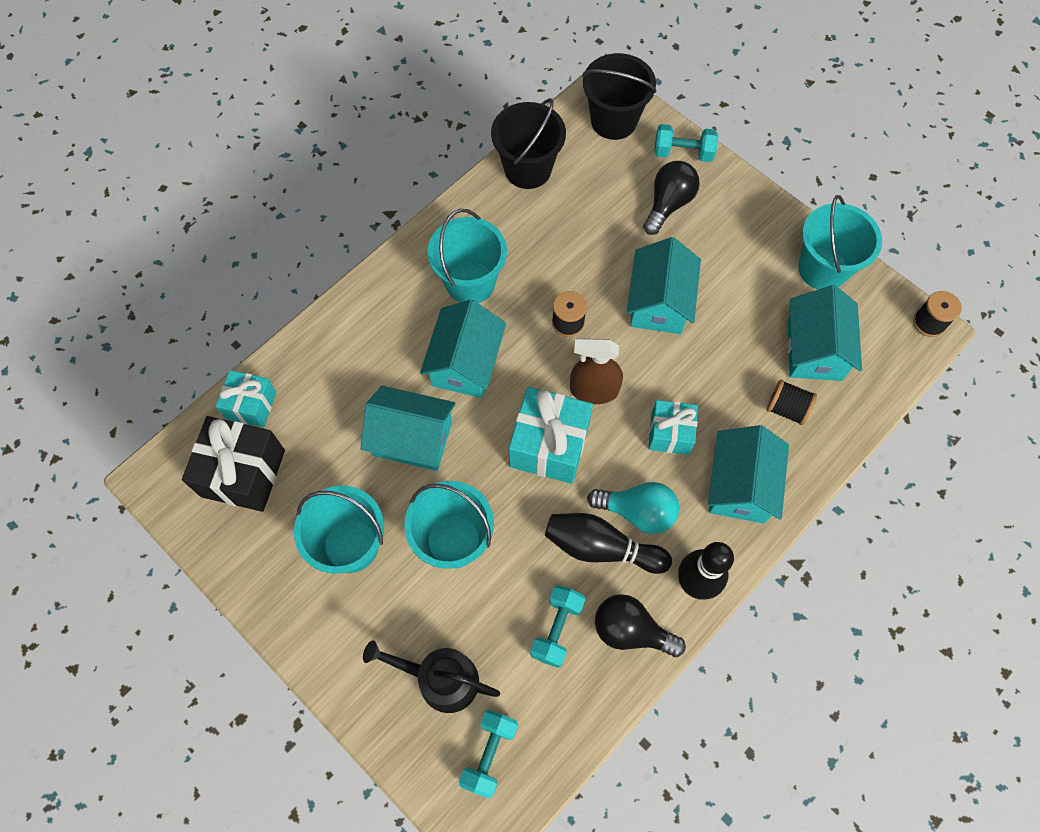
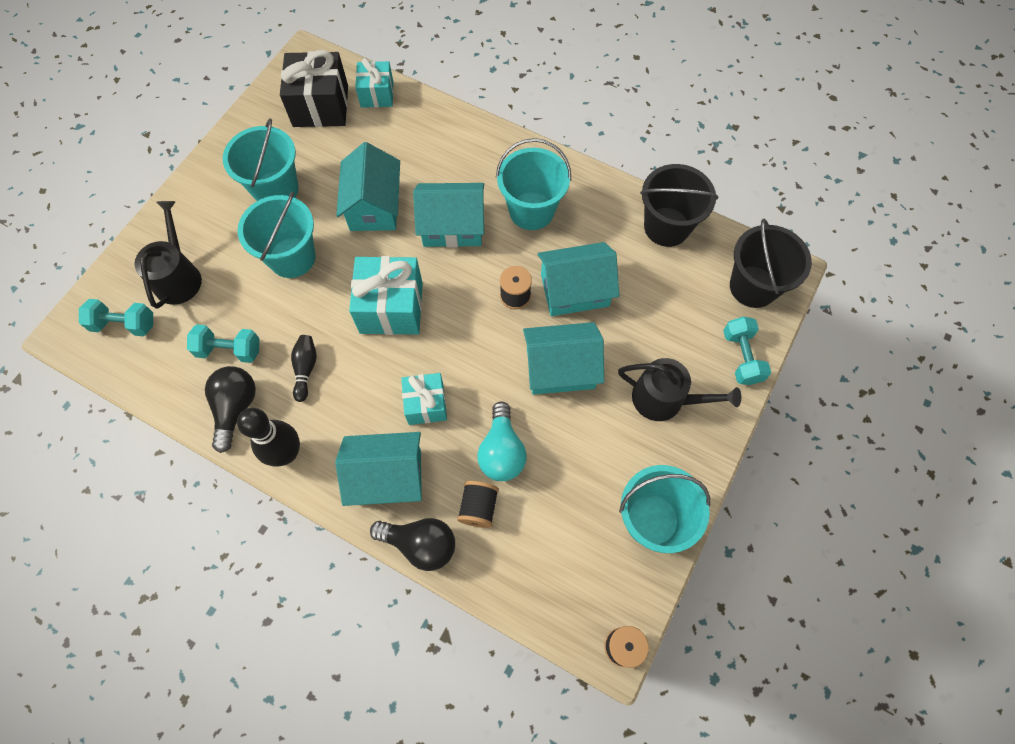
camera: 75 degrees right, 0 degrees up
(594, 390) = (453, 331): brown spray bottle -> none
(601, 547) = (305, 369): black bowling pin -> black bowling pin, size x0.59
(637, 511) = (344, 391): turquoise light bulb -> turquoise light bulb (501, 451)
(668, 204) = (674, 355): black light bulb -> black light bulb (420, 544)
(711, 225) = (665, 399): none -> black watering can
(814, 349) = (552, 525): turquoise house -> turquoise house (574, 290)

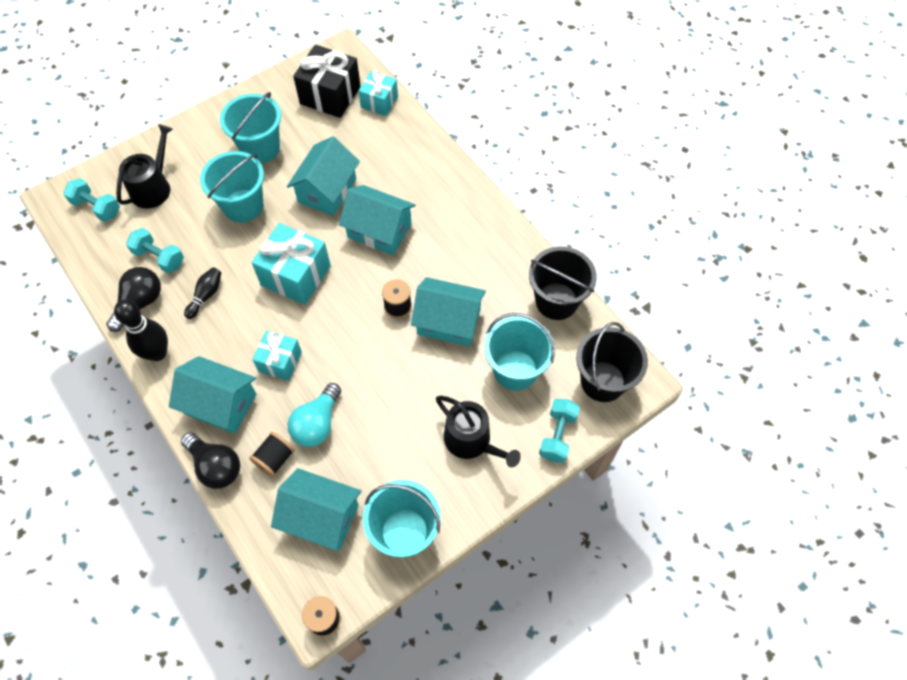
camera: 25 degrees right, 5 degrees down
(531, 211) = (450, 243): turquoise bucket -> turquoise bucket (515, 370)
(560, 368) = (401, 379): turquoise house -> turquoise house (321, 517)

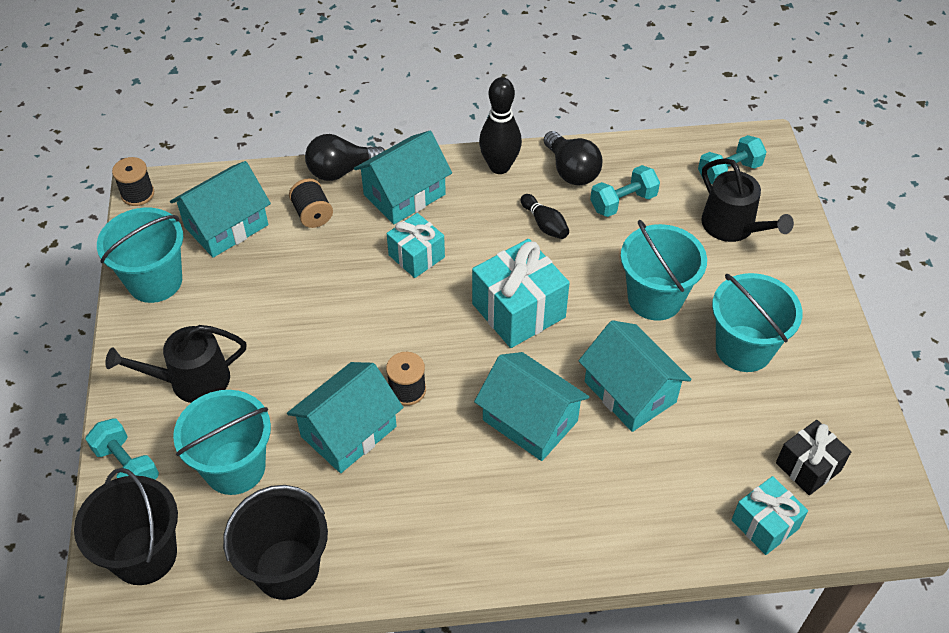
camera: 120 degrees right, 10 degrees down
(317, 423) = (322, 259): turquoise light bulb -> none
(330, 95) = (808, 467): black gift -> black gift, size x0.62
(379, 230) = (530, 420): turquoise house -> turquoise house turned 75 degrees clockwise

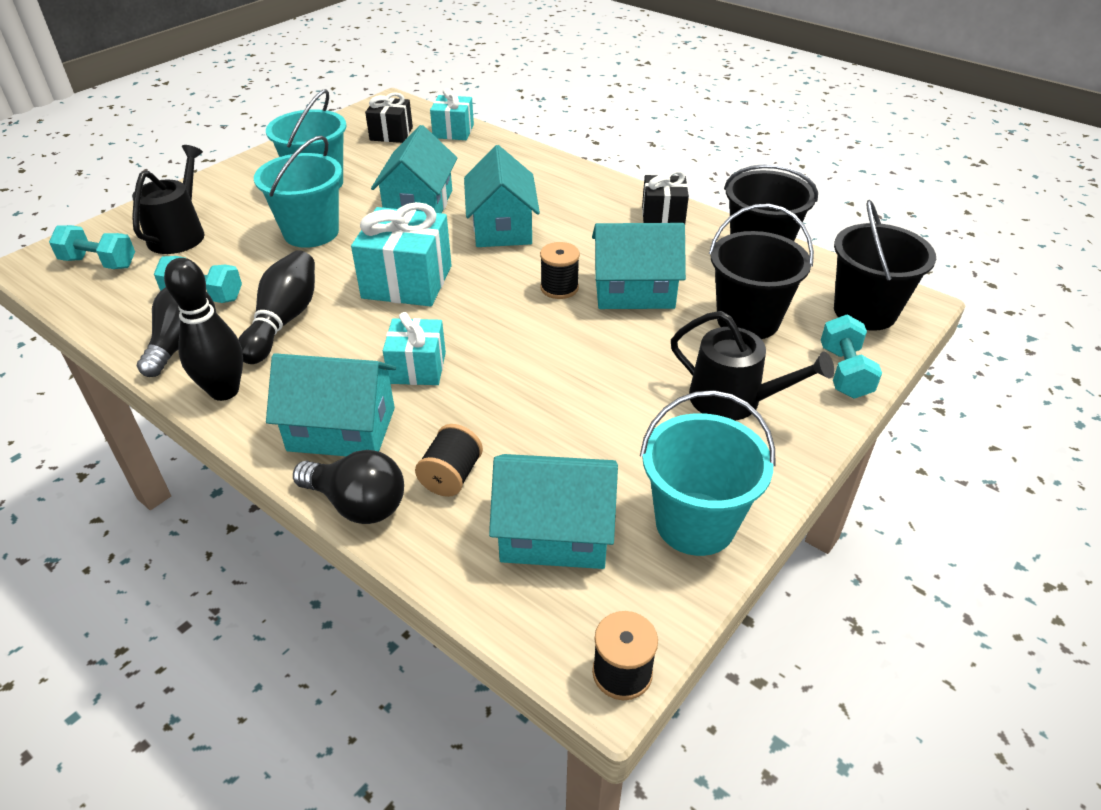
camera: 135 degrees left, 10 degrees down
(235, 467) = (748, 320): turquoise bucket -> black bucket
(416, 554) = (663, 216): none -> black gift
(545, 224) = (284, 320): black bowling pin -> black bowling pin, size x1.70

